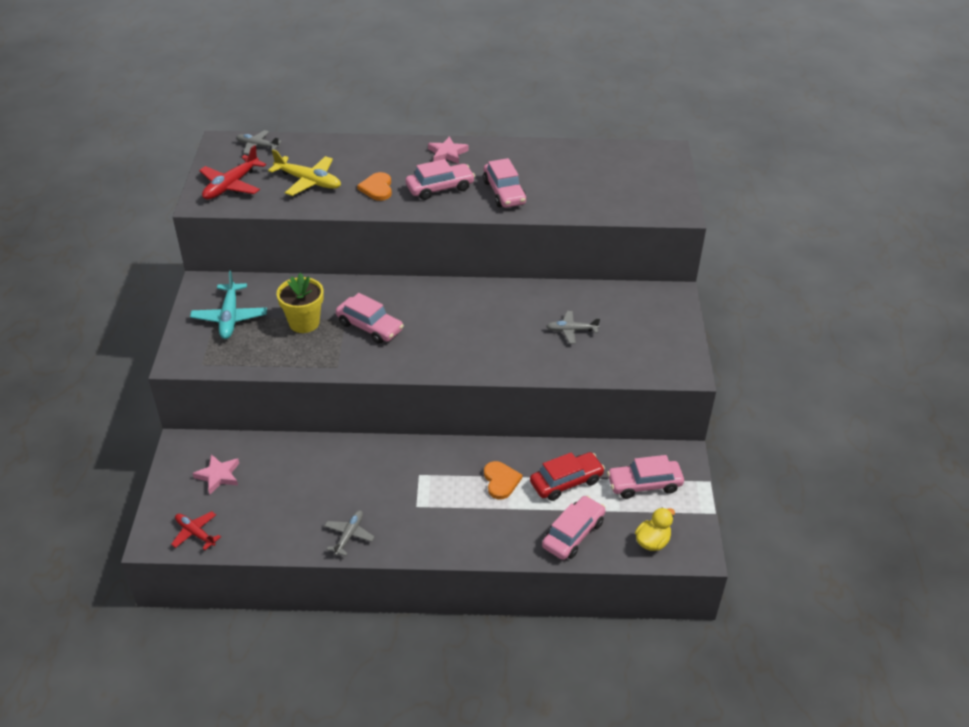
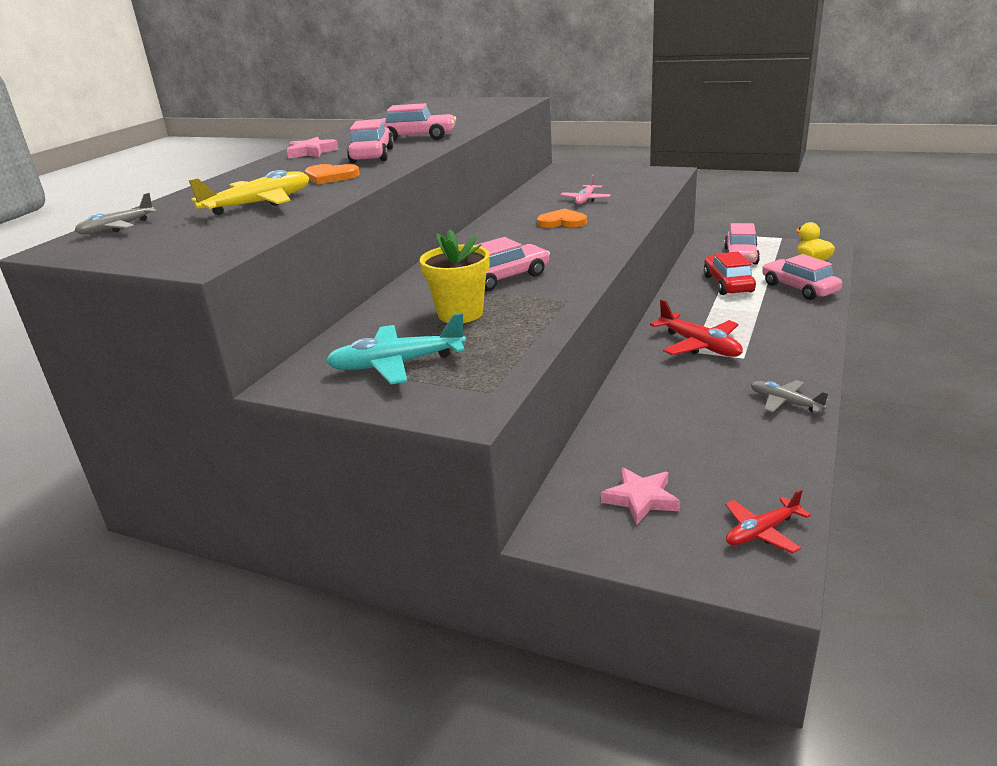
camera: 65 degrees left, 15 degrees down
(230, 317) = (397, 364): turquoise plane -> turquoise plane turned 150 degrees clockwise
(231, 185) = (188, 243): red plane -> red plane (699, 345)
(501, 481) = (717, 311): orange heart -> orange heart (562, 222)
(571, 330) = (585, 199): grey plane -> pink plane

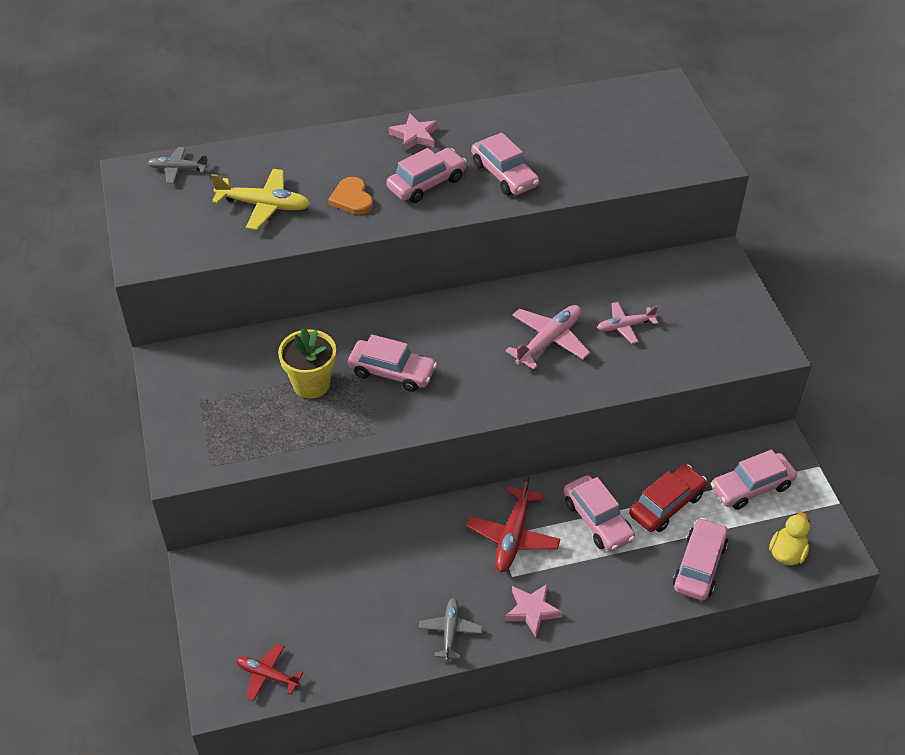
camera: 50 degrees right, 20 degrees up
(397, 364) = (217, 397): turquoise plane -> none
(562, 222) = (549, 341): orange heart -> pink plane
(641, 499) = (263, 596): pink star -> pink star (532, 611)
(717, 310) = (597, 520): none -> pink car

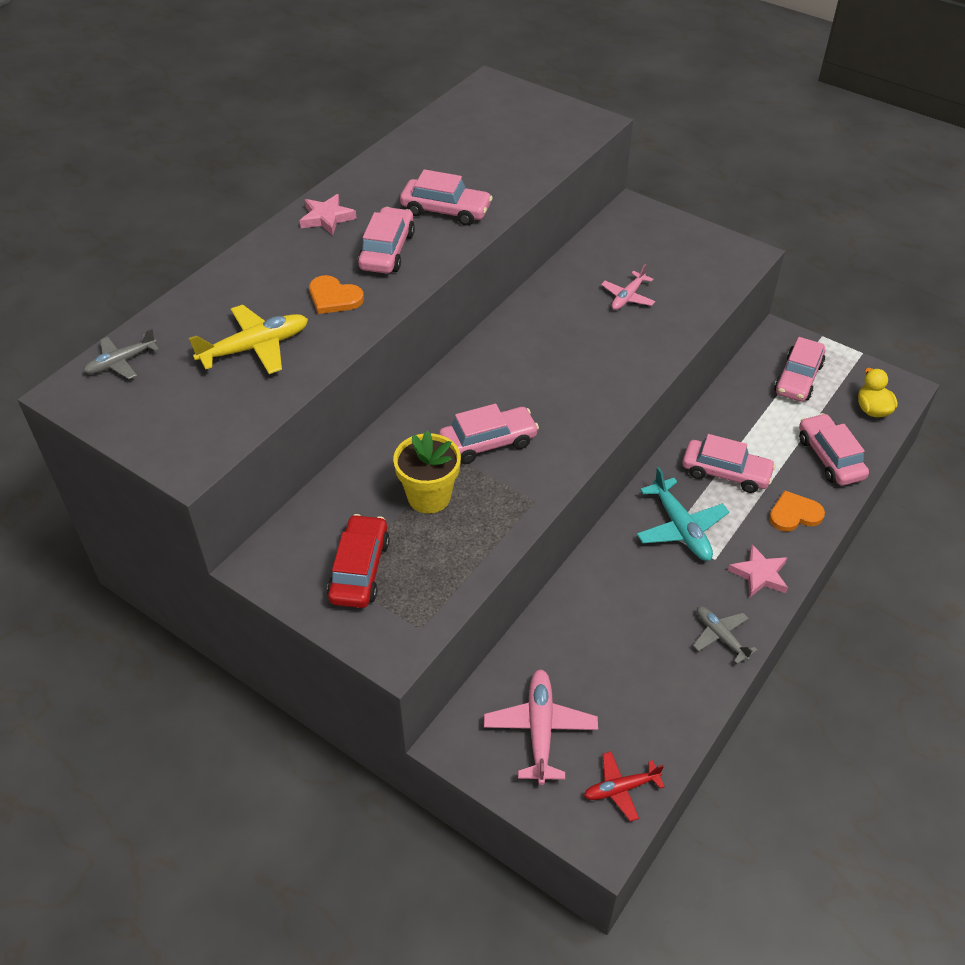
camera: 40 degrees left, 0 degrees up
(513, 536) = (680, 528): red plane -> turquoise plane
(549, 341) = (584, 341): pink plane -> pink plane (540, 730)
(614, 587) = (794, 514): none -> orange heart
(666, 505) = (758, 429): red car -> red car (360, 570)

